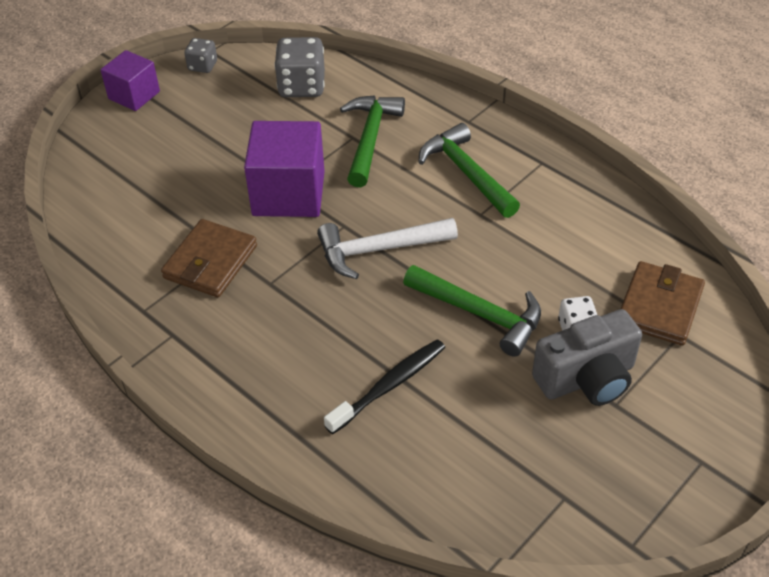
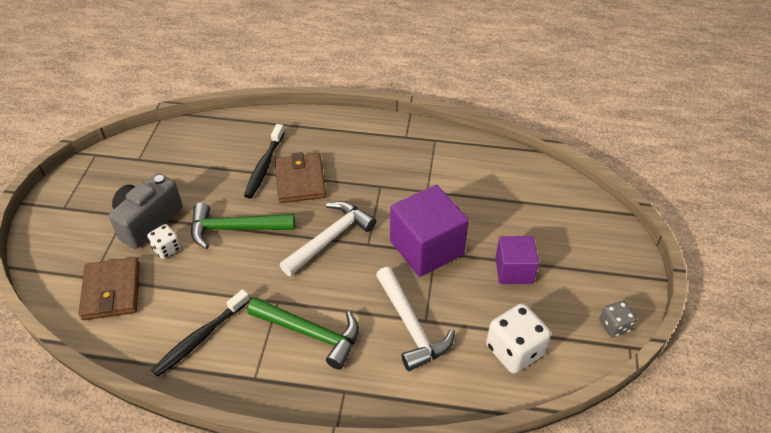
camera: 145 degrees right, 0 degrees up
(134, 95) = (625, 268): purple cube -> purple cube (514, 270)
(210, 262) = (428, 180): brown wallet -> brown wallet (300, 181)
(302, 86) = (514, 350): grey dice -> white dice
(370, 138) = (411, 326): green hammer -> white hammer
(577, 216) = (200, 338): none -> black toothbrush

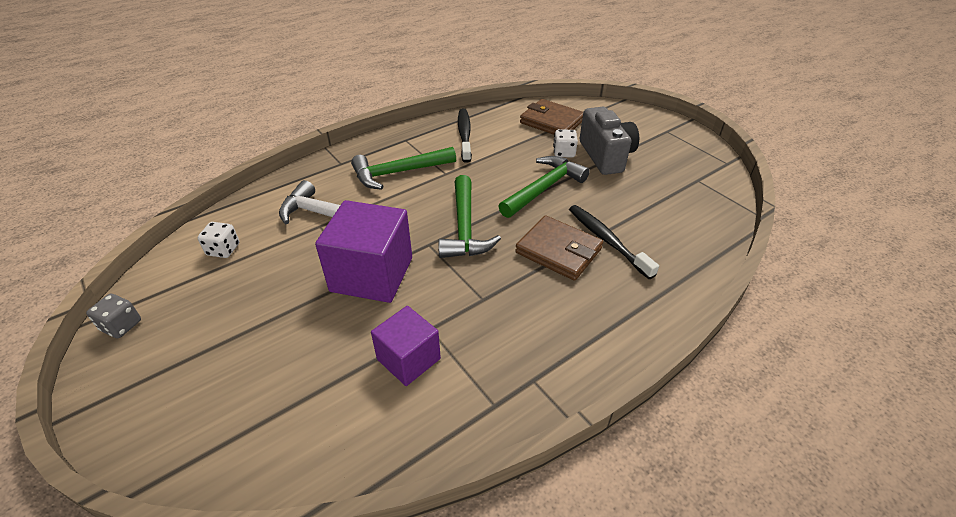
camera: 135 degrees right, 5 degrees down
(330, 238) = (465, 228): white hammer -> green hammer
(514, 270) = (264, 311): purple cube -> purple cube (408, 359)
(514, 350) = (223, 250): white dice -> white dice, size x0.57

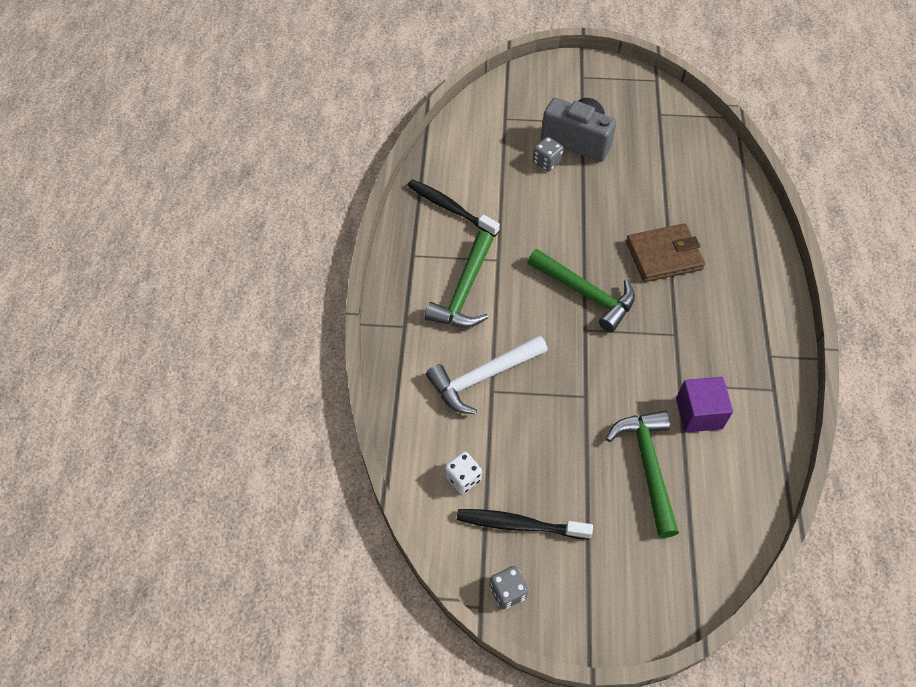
camera: 50 degrees left, 15 degrees up
(372, 274) = (590, 387): purple cube -> none
(544, 188) = (582, 210): green hammer -> green hammer (647, 466)
(552, 121) = (492, 135): brown wallet -> none
(564, 153) = (546, 162): white dice -> grey dice
(607, 240) = (677, 219): black toothbrush -> black toothbrush (520, 524)

